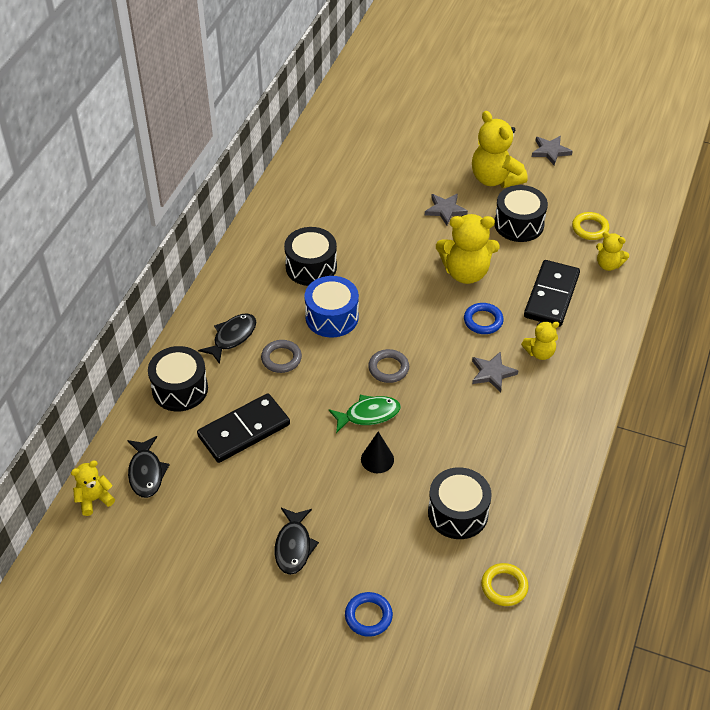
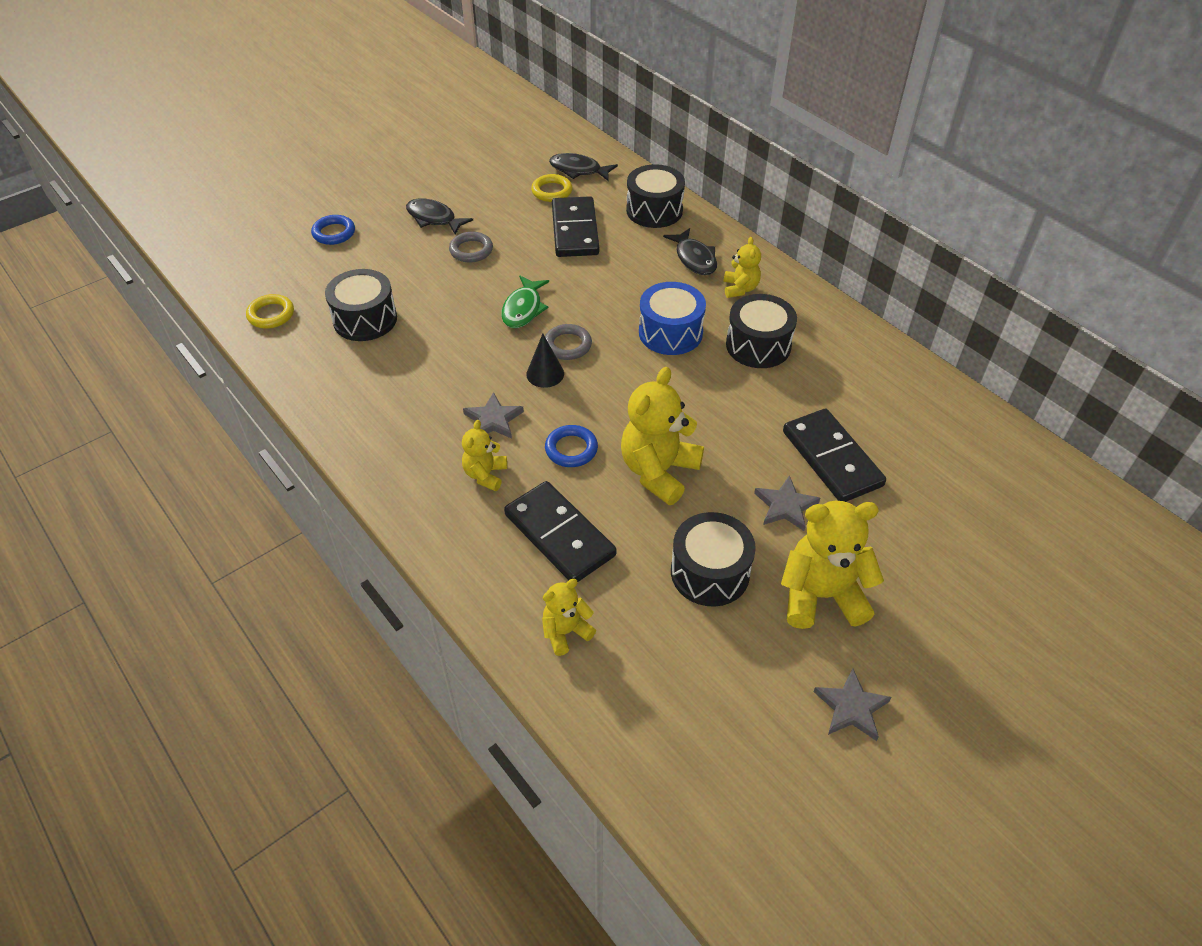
camera: 120 degrees right, 0 degrees up
(94, 499) = (576, 141): yellow teddy bear -> yellow teddy bear (740, 289)
(281, 358) = (641, 279): grey ring -> grey ring (471, 250)
(377, 459) = (469, 294): black cone -> black cone (545, 374)
(391, 202) = (831, 458): none -> black domino
(590, 228) = (648, 654): yellow ring -> yellow ring (552, 191)

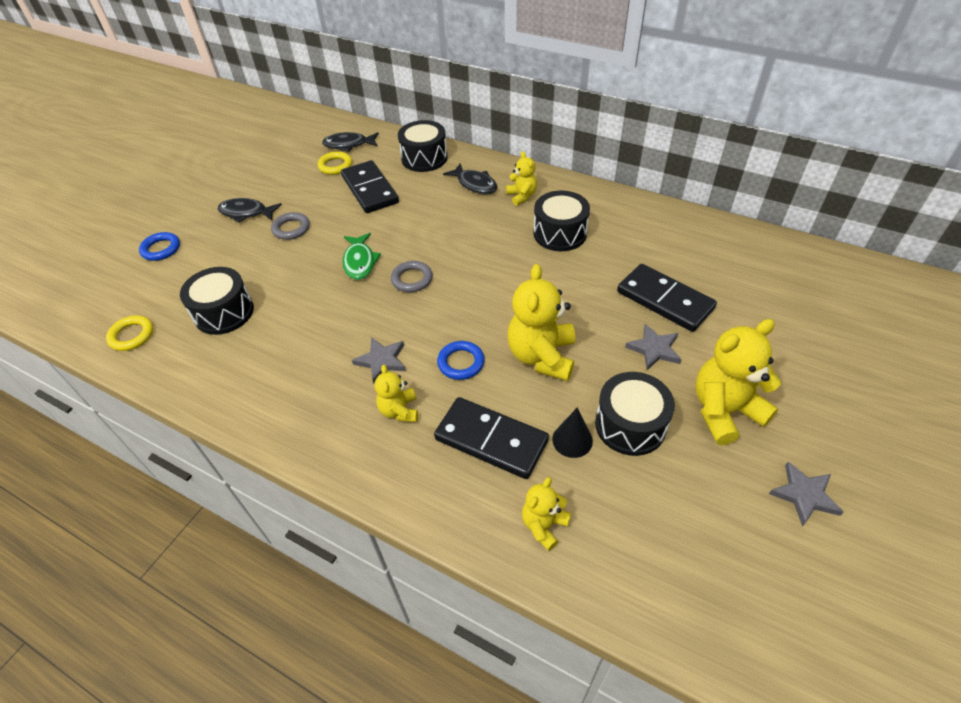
camera: 20 degrees left, 0 degrees up
(545, 374) = (405, 308): black cone -> black cone (572, 440)
(670, 333) = (488, 244): blue drum -> none

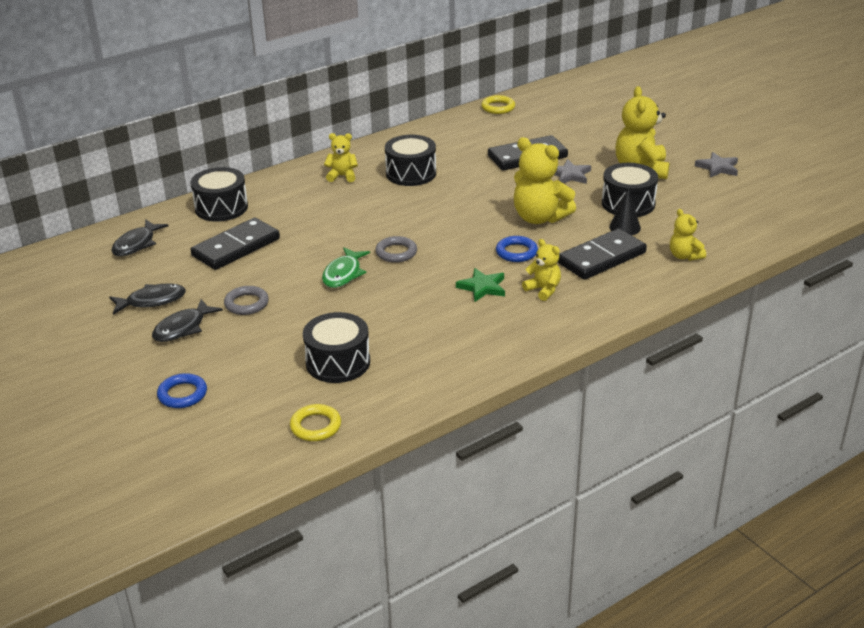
camera: 65 degrees left, 15 degrees down
(335, 166) = (166, 259): yellow ring -> yellow ring (498, 107)
(360, 262) = (343, 274): green fish -> green fish turned 90 degrees clockwise
(370, 189) = (236, 247): black domino -> black domino turned 45 degrees counterclockwise
(381, 361) = (482, 287): grey star -> green star
(399, 410) = (543, 290): yellow teddy bear -> yellow teddy bear turned 150 degrees counterclockwise
(475, 184) = (297, 193): black fish -> black fish (152, 301)

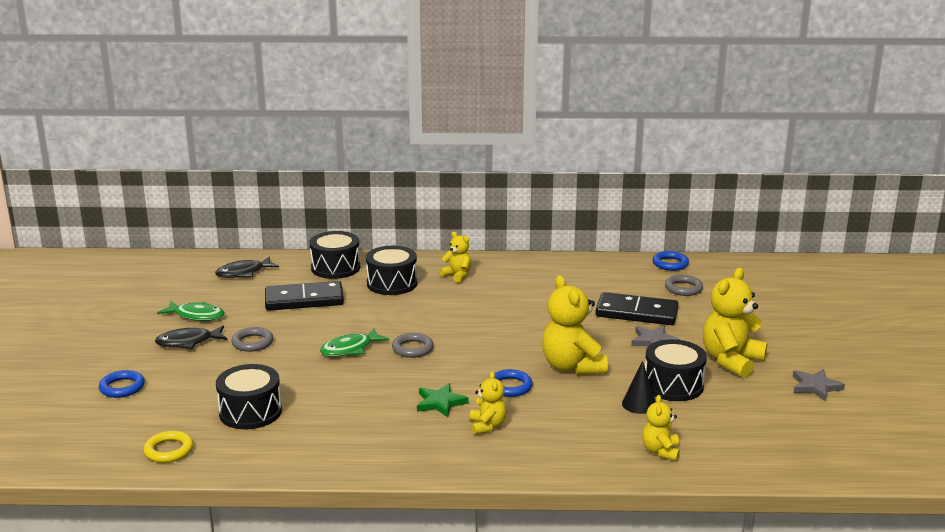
camera: 35 degrees right, 10 degrees down
(152, 301) = (196, 315): black fish -> green fish
(411, 173) = (515, 292): black drum -> black drum (392, 283)
(498, 107) = (670, 264): yellow ring -> blue ring
(534, 124) = (683, 288): none -> grey ring
(601, 258) = (578, 421): black domino -> none

